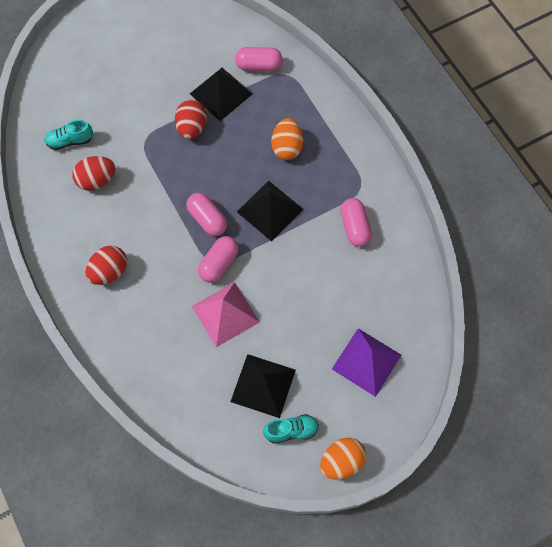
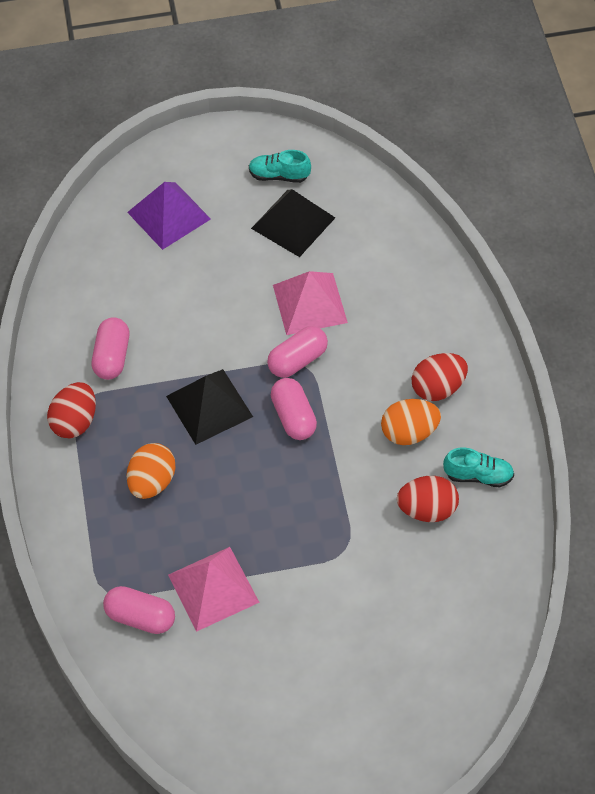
camera: 160 degrees left, 10 degrees down
(70, 141) = (452, 578): turquoise shoe -> turquoise shoe (478, 475)
(192, 128) = (273, 548): red egg -> red egg (75, 422)
(221, 94) = (213, 588): black pyramid -> pink pyramid
(341, 461) = (238, 137): orange egg -> orange egg (409, 432)

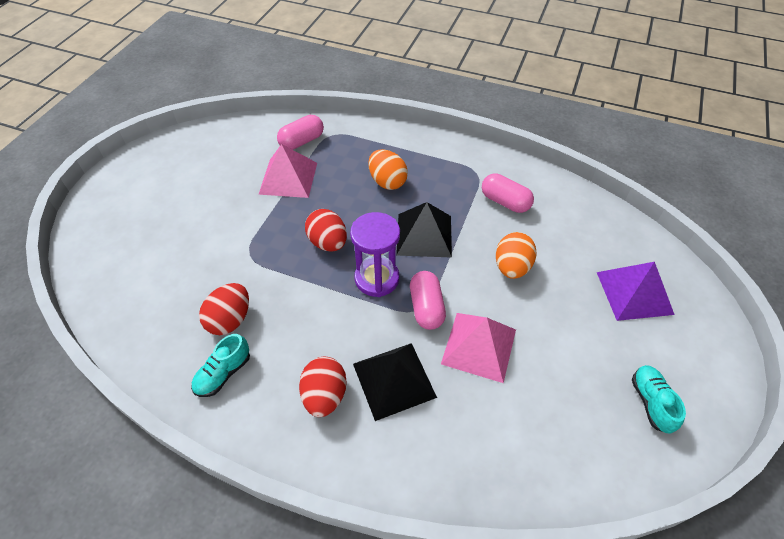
camera: 120 degrees right, 5 degrees down
(75, 422) = (463, 165): red egg -> red egg (328, 243)
(279, 175) = (651, 402): turquoise shoe -> turquoise shoe turned 45 degrees counterclockwise
(293, 223) = (581, 382): black pyramid -> black pyramid (394, 380)
(293, 417) = (377, 278): pink capsule -> purple hourglass
(409, 432) = (302, 347): orange egg -> orange egg (512, 267)

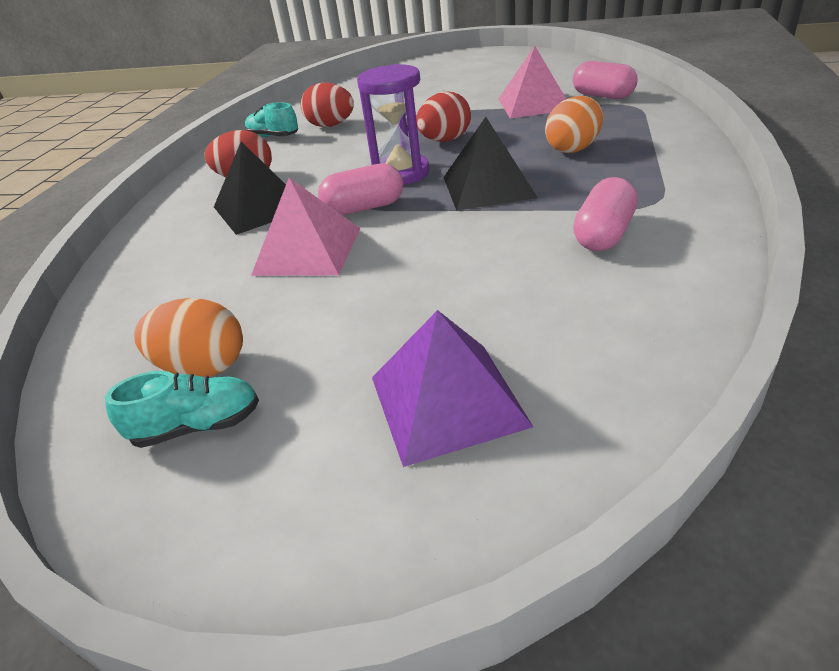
camera: 85 degrees right, 15 degrees down
(512, 267) = (457, 258): orange egg -> orange egg (203, 367)

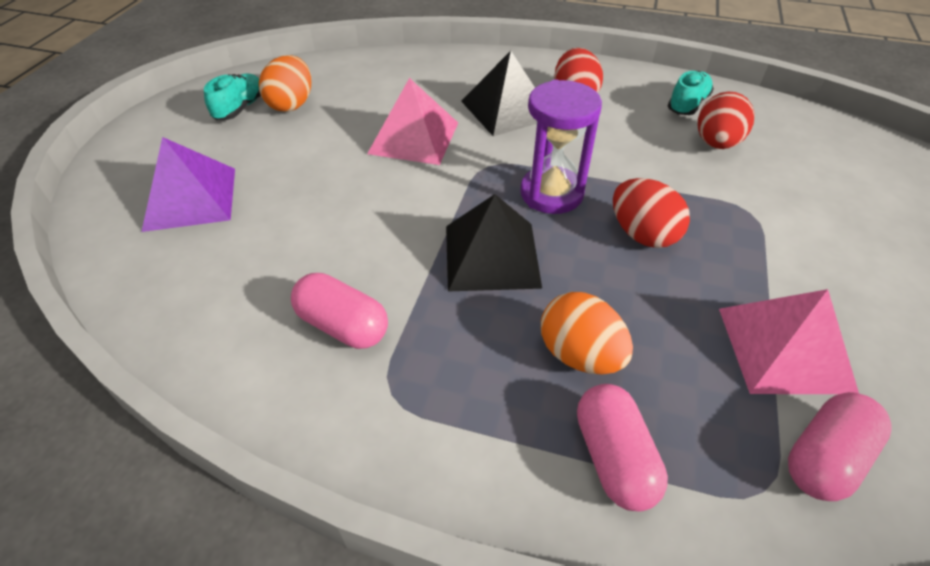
camera: 90 degrees right, 10 degrees up
(197, 426) = (240, 108): turquoise shoe -> turquoise shoe turned 150 degrees counterclockwise
(364, 208) = (478, 167): pink capsule -> pink capsule (613, 457)

